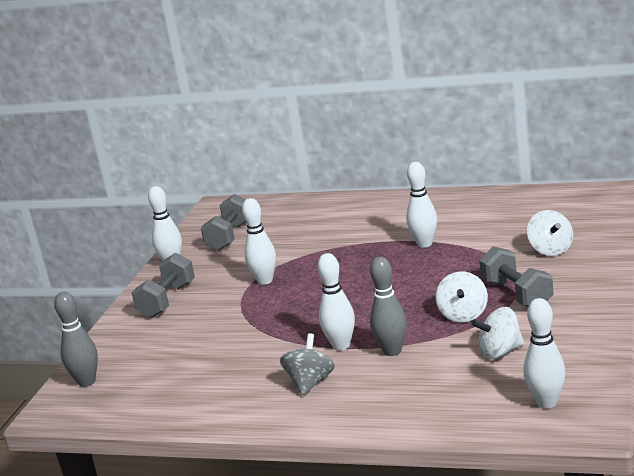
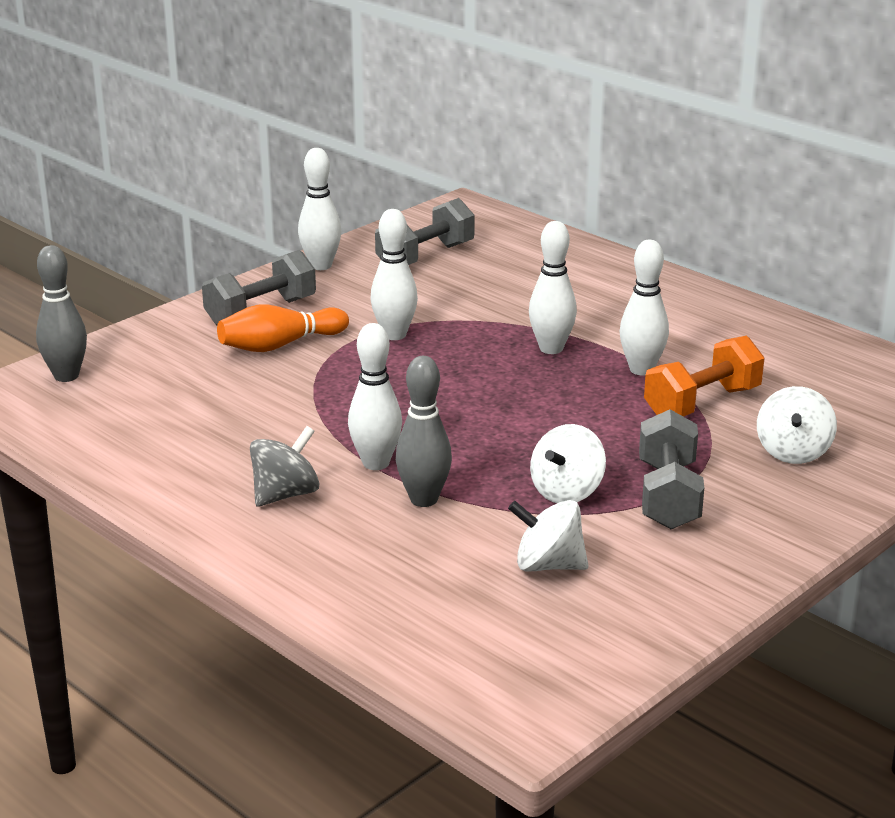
camera: 25 degrees right, 5 degrees up
(203, 312) = (280, 345): none -> orange bowling pin
(476, 246) = (702, 403): none -> orange dumbbell
(546, 402) = (517, 663): white bowling pin -> white bowling pin (551, 348)

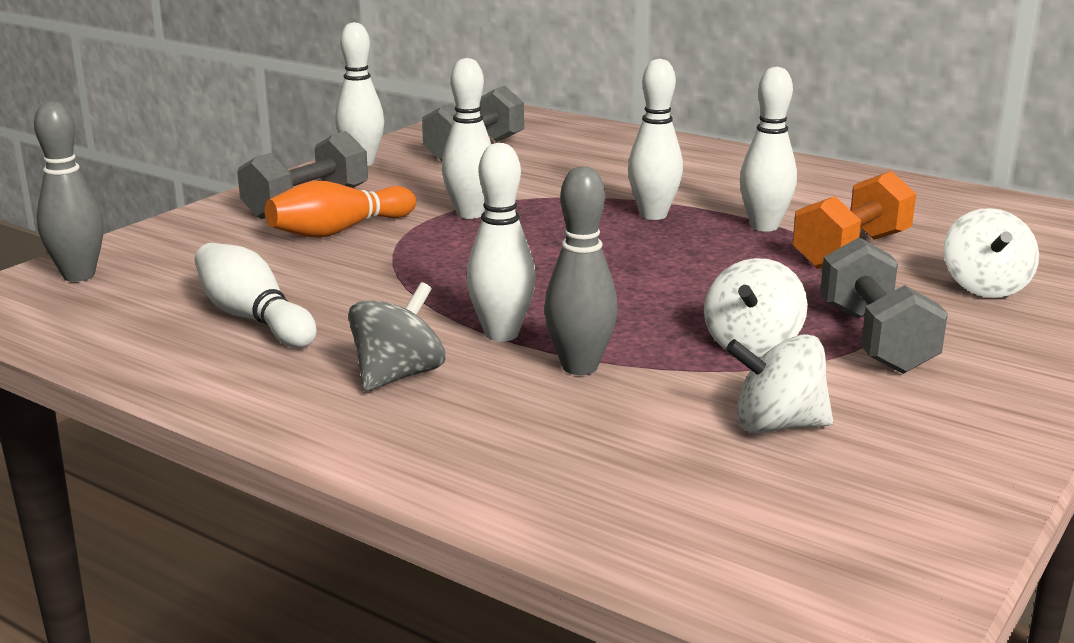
camera: 10 degrees left, 5 degrees down
(191, 430) = (253, 318): none -> white bowling pin

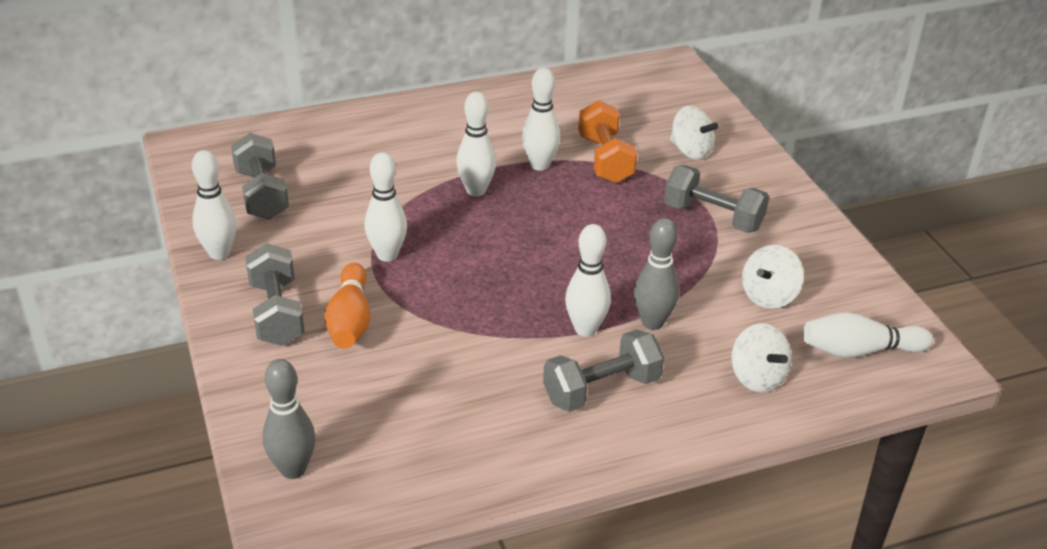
camera: 55 degrees left, 15 degrees up
(253, 318) = (461, 414): white bowling pin -> white bowling pin (859, 351)
(398, 376) = (601, 389): grey spinning top -> grey dumbbell
(752, 345) = (682, 256): white spinning top -> white spinning top (757, 377)

